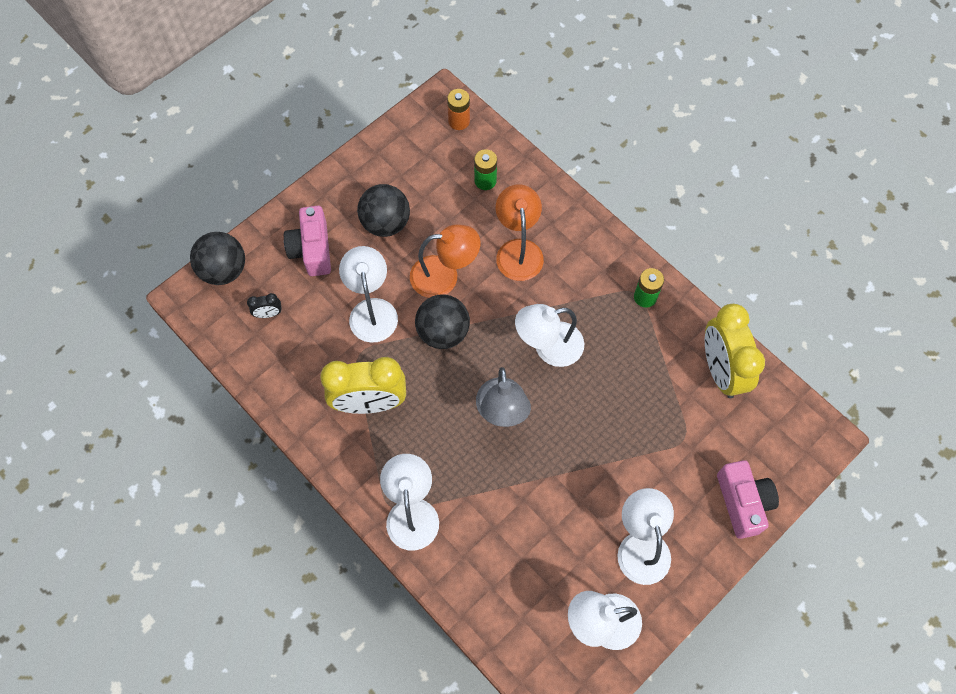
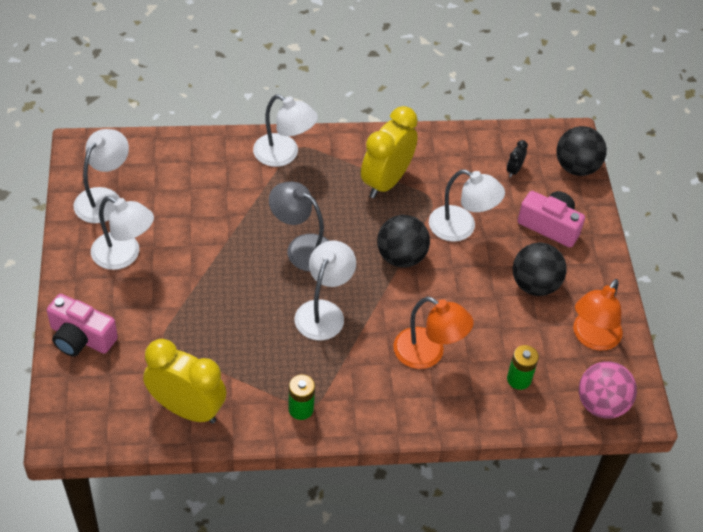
camera: 125 degrees right, 15 degrees down
(444, 276) = (450, 290): orange lamp -> orange lamp (592, 338)
(459, 121) = (601, 404): orange battery -> pink ball

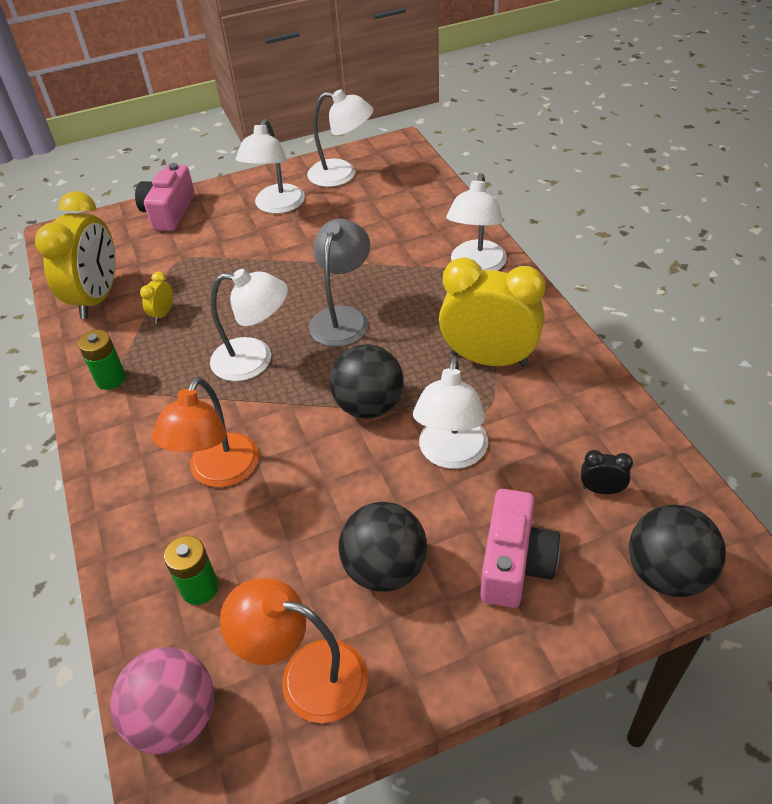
camera: 80 degrees right, 5 degrees down
(236, 363) = (163, 314): none -> yellow clock

